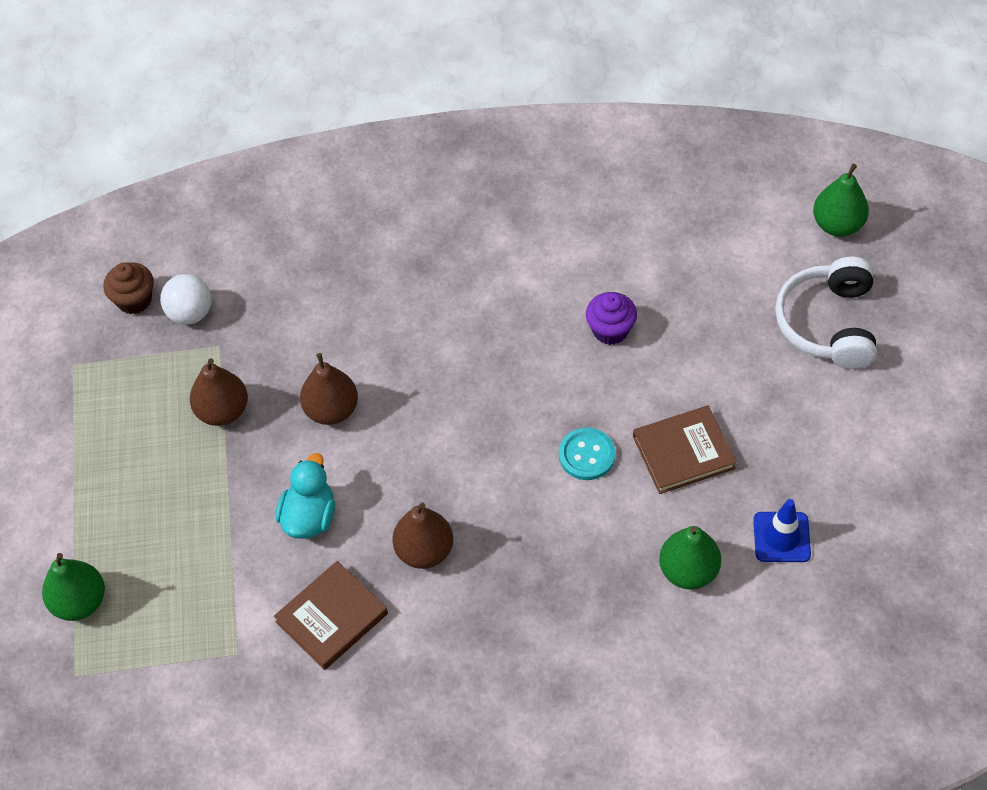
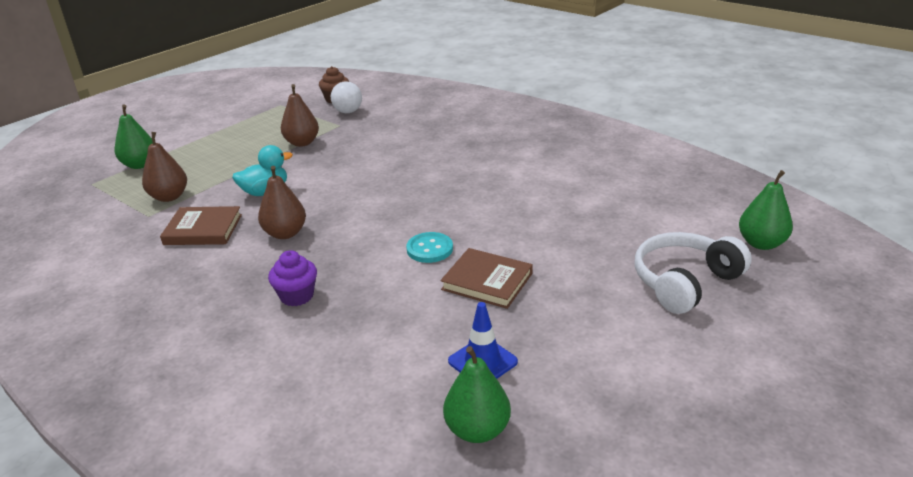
camera: 45 degrees right, 25 degrees down
(331, 410) = (343, 165): brown pear -> brown pear (169, 197)
(610, 330) = (530, 211): purple cupcake -> purple cupcake (297, 296)
(688, 571) = (396, 335): green pear -> green pear (477, 430)

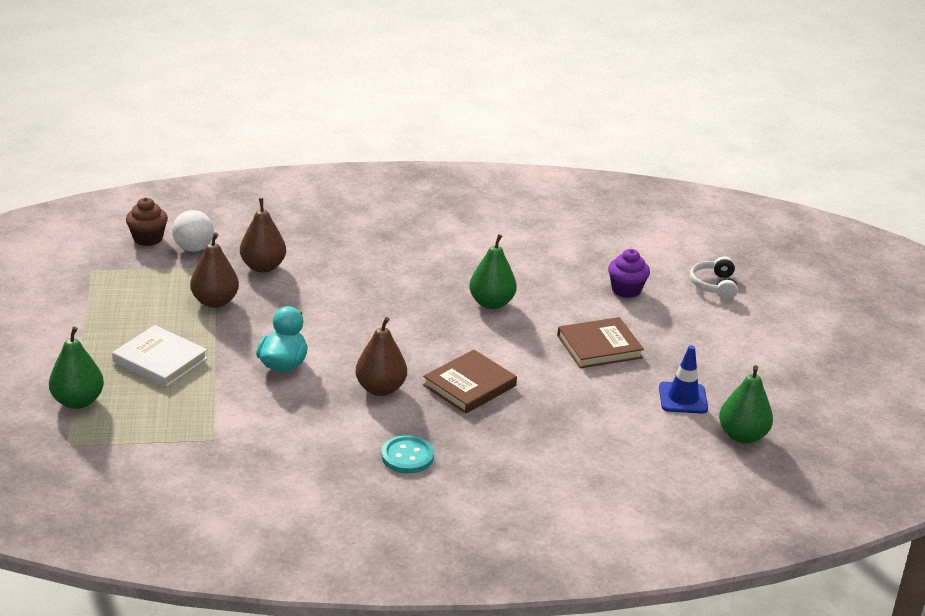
camera: 50 degrees left, 0 degrees up
(169, 197) = (193, 414): brown pear -> brown pear (263, 267)
(203, 229) = (298, 423): brown book -> brown book (469, 385)
(215, 161) = (160, 360): none -> white book
(297, 296) = (488, 427): purple cupcake -> purple cupcake (626, 290)
(429, 249) = (519, 343): turquoise button -> turquoise button (407, 456)
(684, 282) = (714, 285): white headphones -> white headphones, size x0.58
(761, 243) = (718, 235): green pear -> green pear (491, 303)

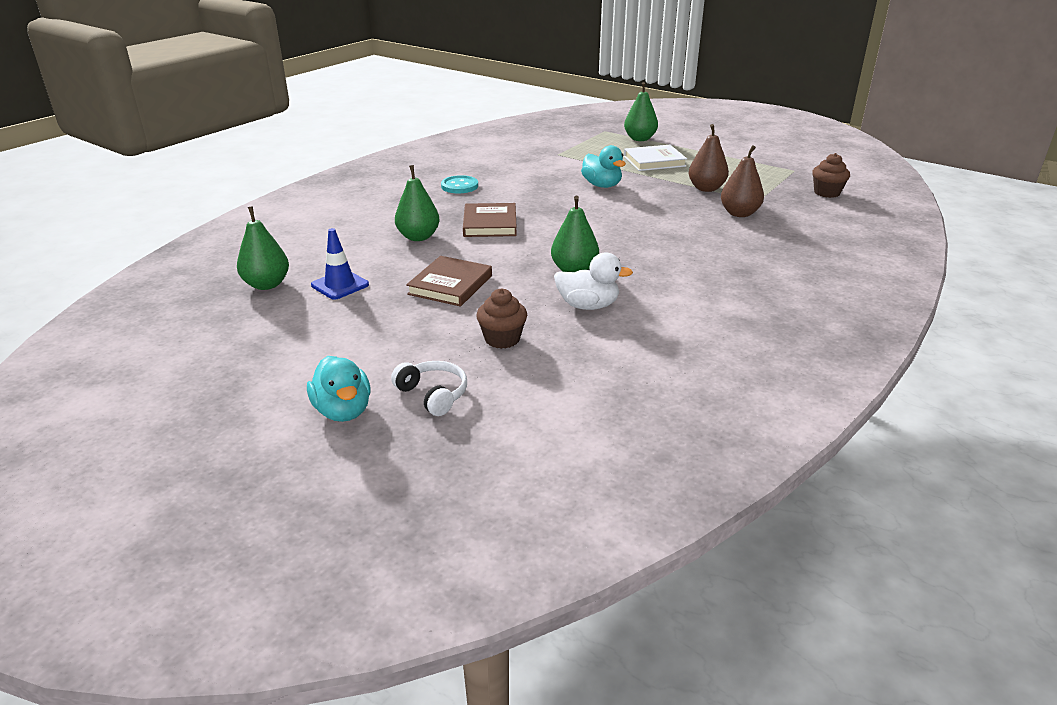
camera: 135 degrees right, 0 degrees up
(193, 248) = (795, 201): white ball -> none
(380, 389) = (532, 200): brown pear -> none
(534, 276) = (588, 306): none -> white duck
(553, 410) = (418, 237): none -> green pear
(626, 290) = (502, 339): purple cupcake -> brown cupcake
(776, 306) = (343, 411): none -> turquoise duck

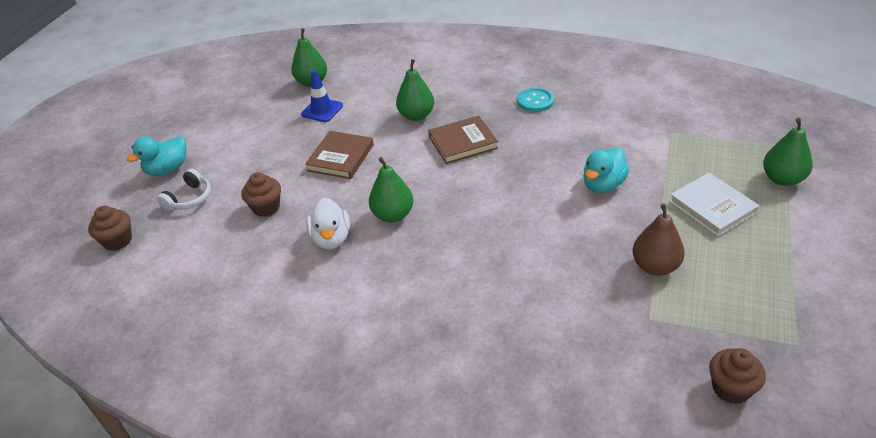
camera: 75 degrees right, 10 degrees up
(450, 285) = (340, 158): brown book -> brown book turned 75 degrees counterclockwise
(478, 463) = (118, 241): none -> brown cupcake
(739, 213) = (595, 307): brown pear -> none

